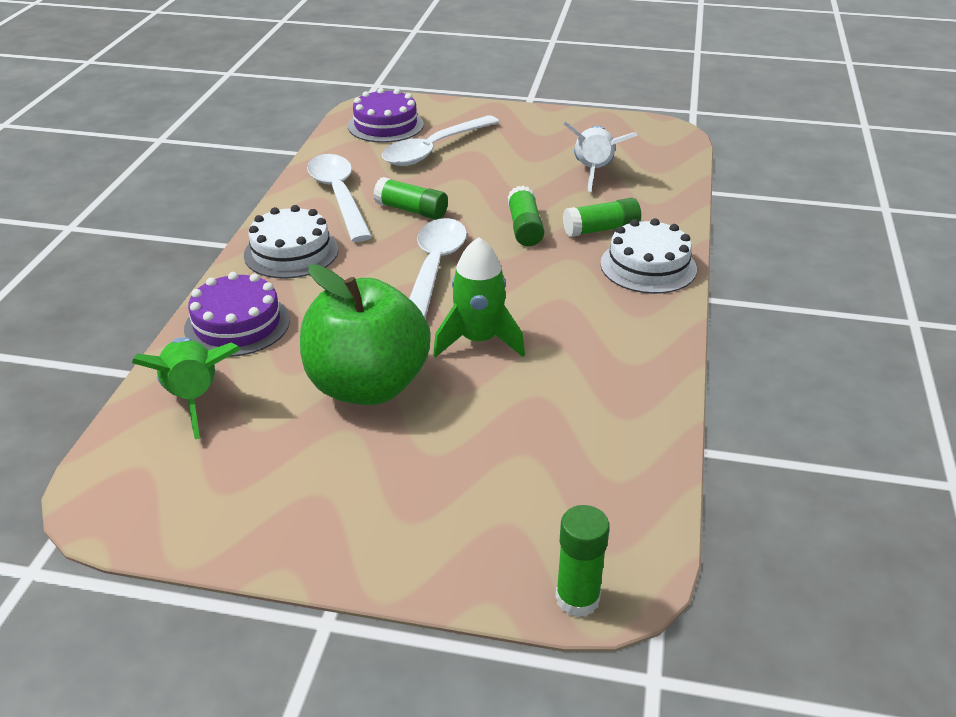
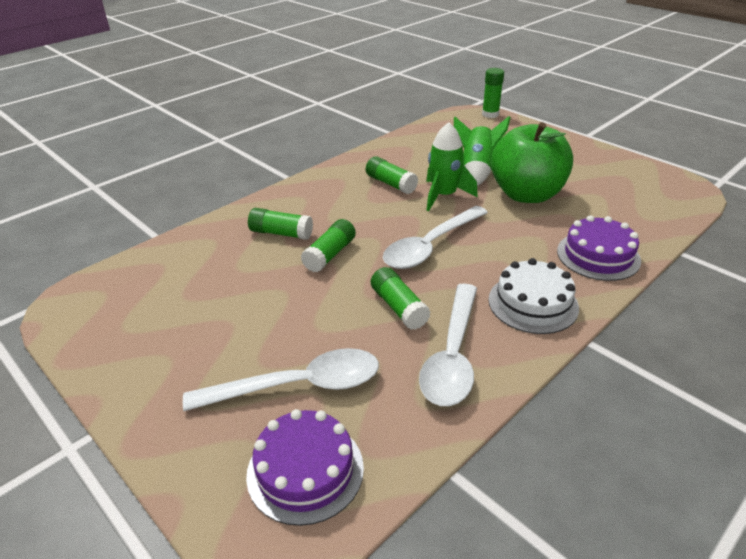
camera: 145 degrees left, 0 degrees up
(194, 398) = (636, 219): green rocket -> green rocket (476, 170)
(566, 332) = (391, 184): none -> green glue stick
(594, 172) = (204, 285): white rocket -> none
(648, 266) = (293, 200): white cake -> none

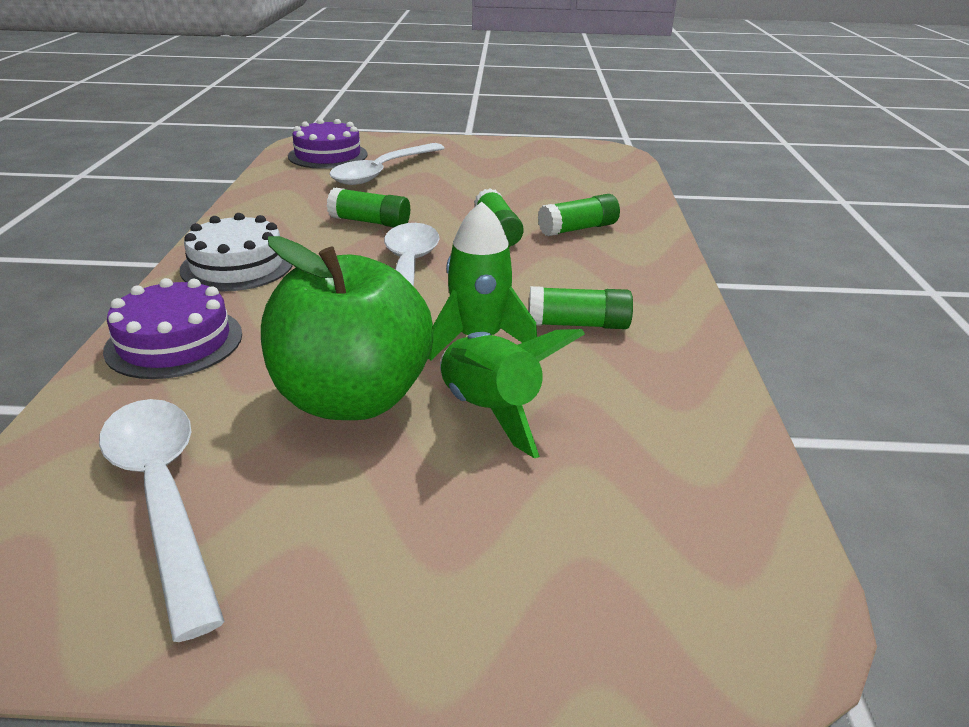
camera: 135 degrees right, 5 degrees down
(452, 355) = (286, 213): white spoon -> white spoon (162, 496)
(490, 114) = (723, 661): green glue stick -> none

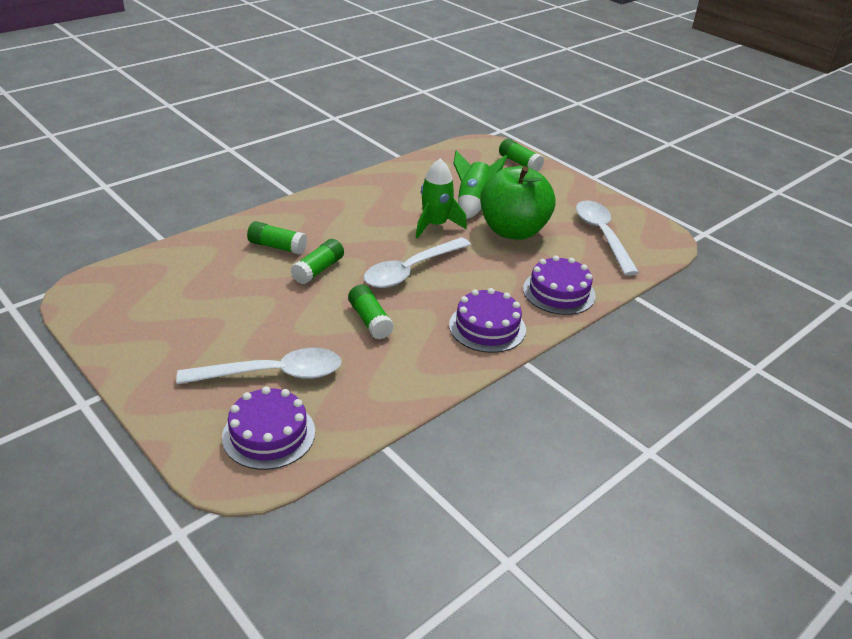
camera: 135 degrees left, 5 degrees up
(162, 496) = (602, 235): white spoon -> white spoon turned 150 degrees clockwise
(237, 265) = (487, 327): white cake -> purple cake
(578, 324) = (388, 209): green glue stick -> green glue stick (519, 163)

